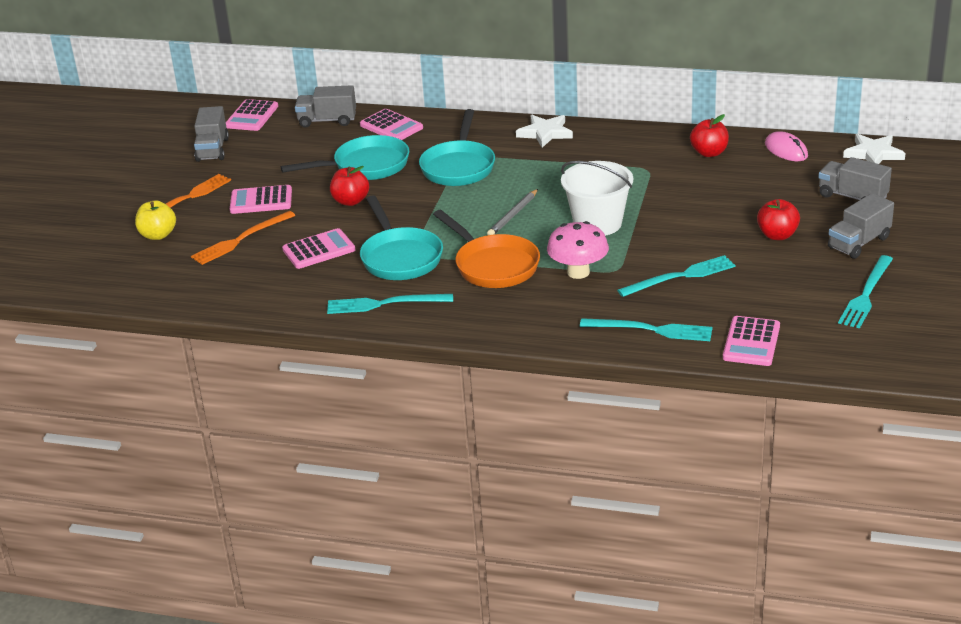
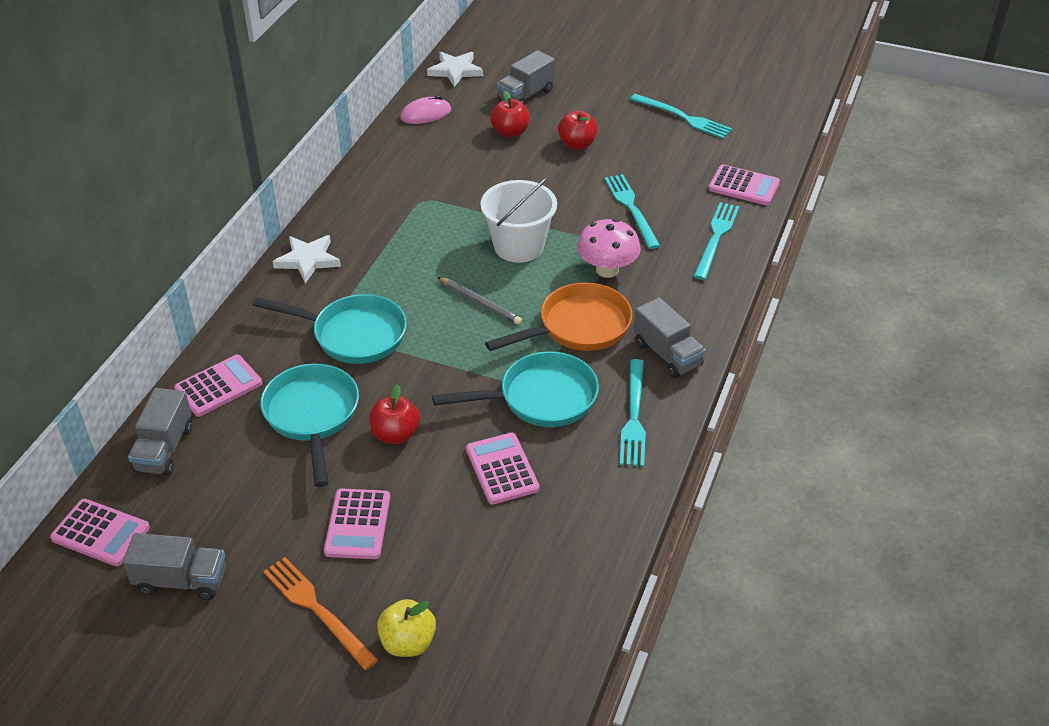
camera: 85 degrees left, 10 degrees up
(241, 239) = (451, 546): orange fork -> none
(709, 153) = (409, 158): red apple -> red apple (510, 132)
(859, 243) = (603, 106): grey truck -> grey truck (667, 354)

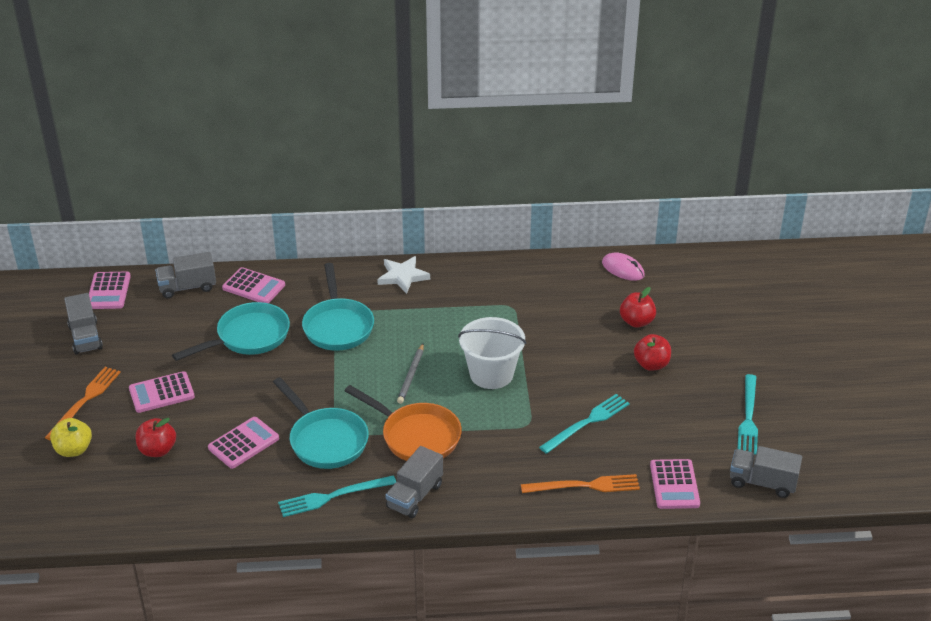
camera: 65 degrees right, 5 degrees down
(395, 434) = (251, 381): red apple -> red apple (157, 450)
(455, 71) = (697, 264): white star -> none
(526, 95) = (697, 313): grey truck -> grey truck (762, 482)
(607, 270) = (496, 432): pink mushroom -> none
(716, 238) = (584, 486): turquoise fork -> orange fork

